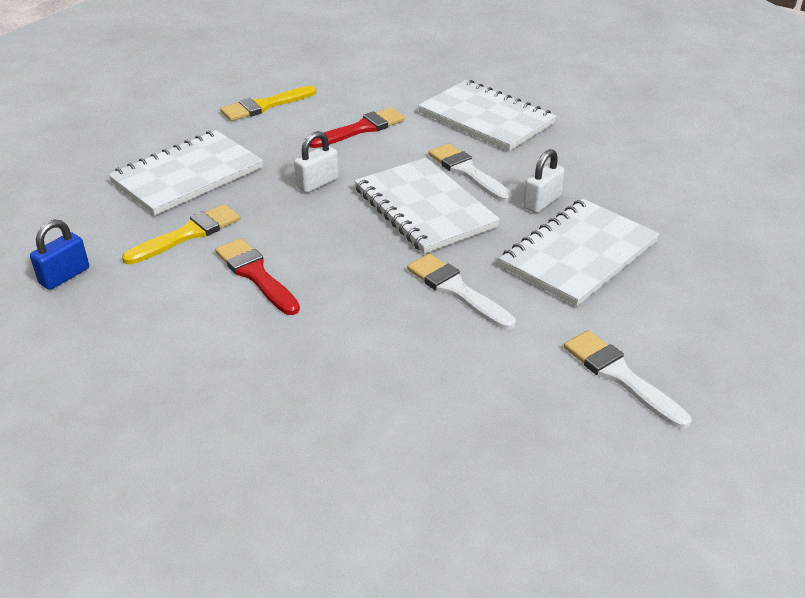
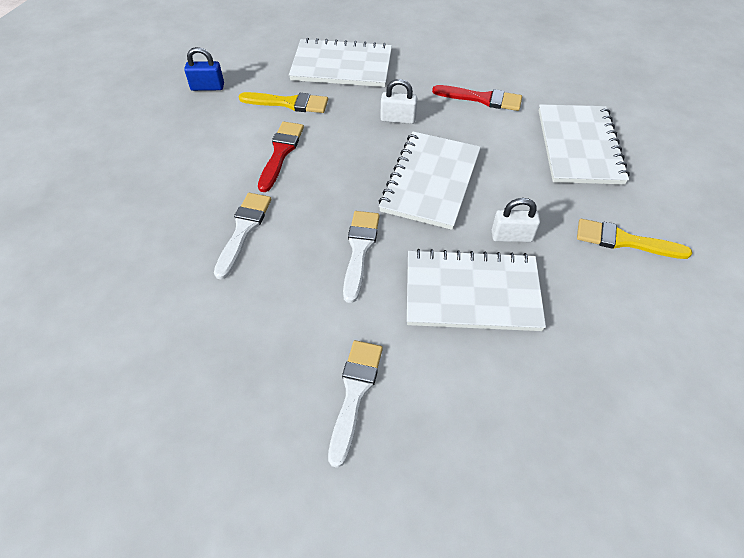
camera: 50 degrees right, 15 degrees up
(265, 106) = (450, 45): yellow brush -> yellow brush (624, 241)
(467, 172) = (499, 176): white brush -> white brush (243, 230)

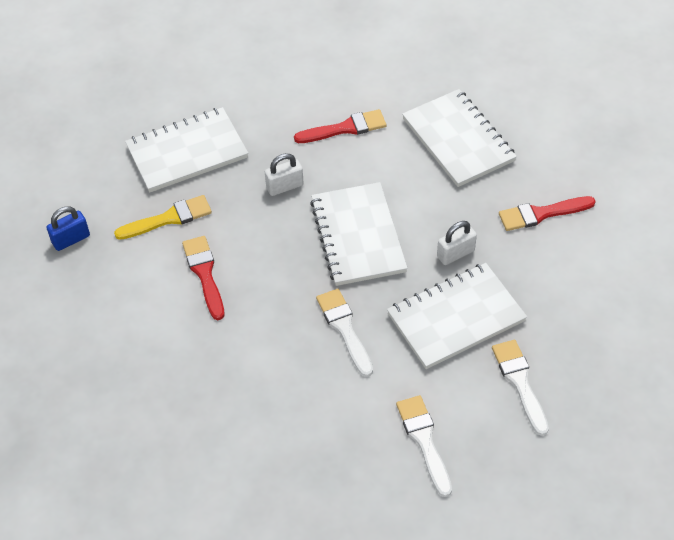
camera: 30 degrees left, 0 degrees up
(243, 230) = (233, 362): white brush -> white brush (519, 382)
(624, 241) = (541, 214): yellow brush -> red brush

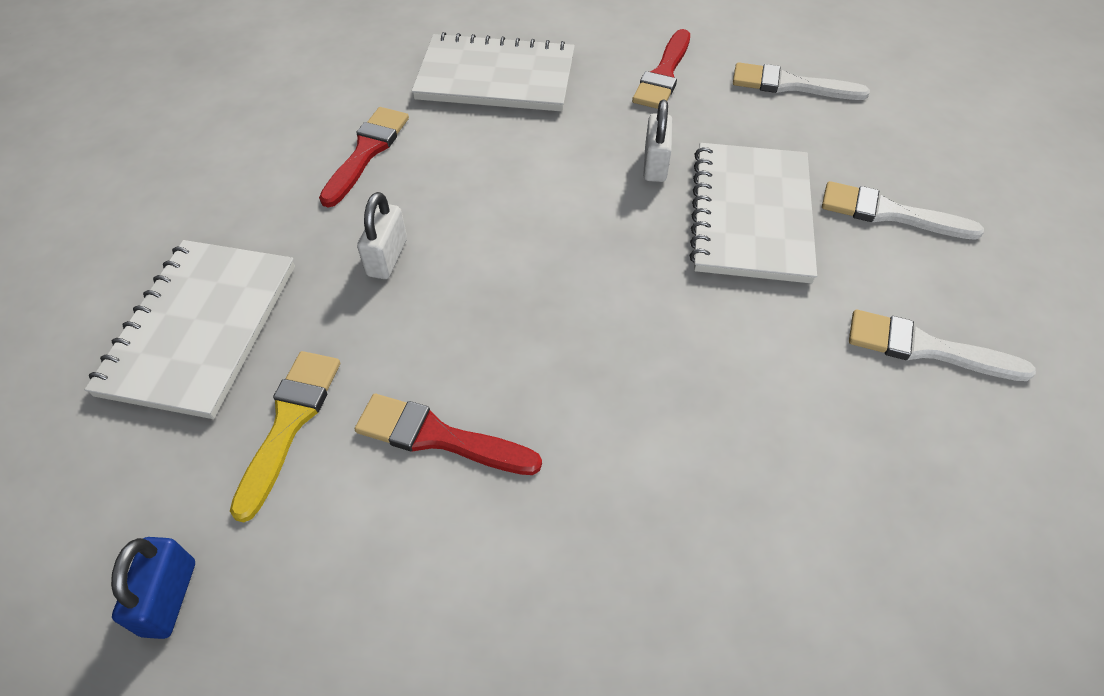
camera: 55 degrees left, 0 degrees up
(344, 328) = (680, 328): white brush -> white brush (790, 85)
(357, 236) = (543, 232): white notebook -> none

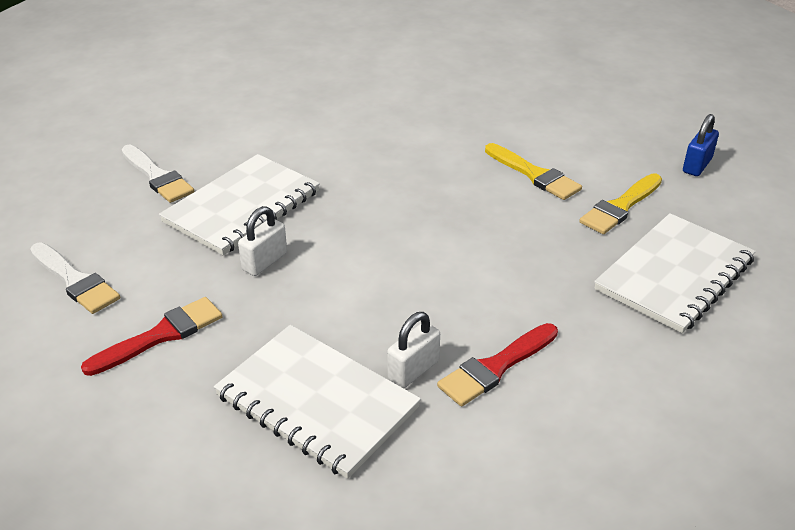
camera: 150 degrees left, 15 degrees down
(387, 257) = (519, 272): white padlock -> white padlock (413, 370)
(438, 437) = (534, 174): red brush -> yellow brush
(925, 348) = (240, 123): white brush -> none

